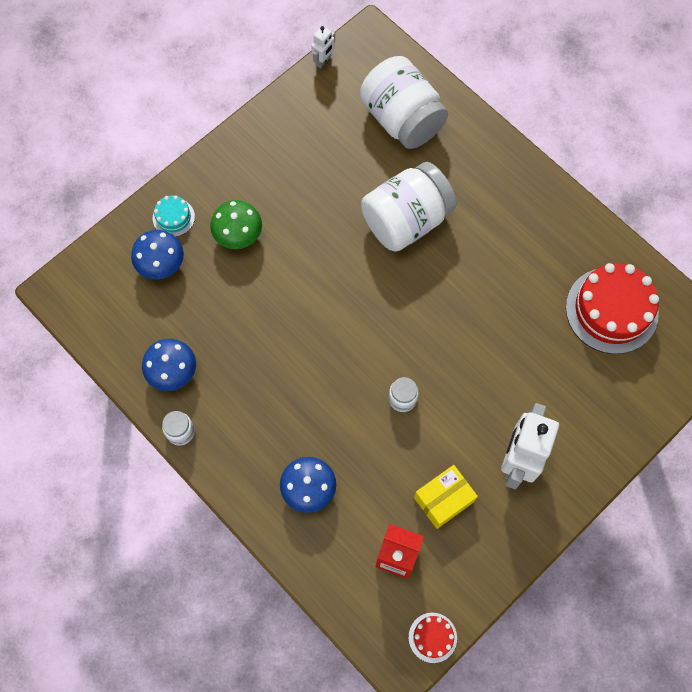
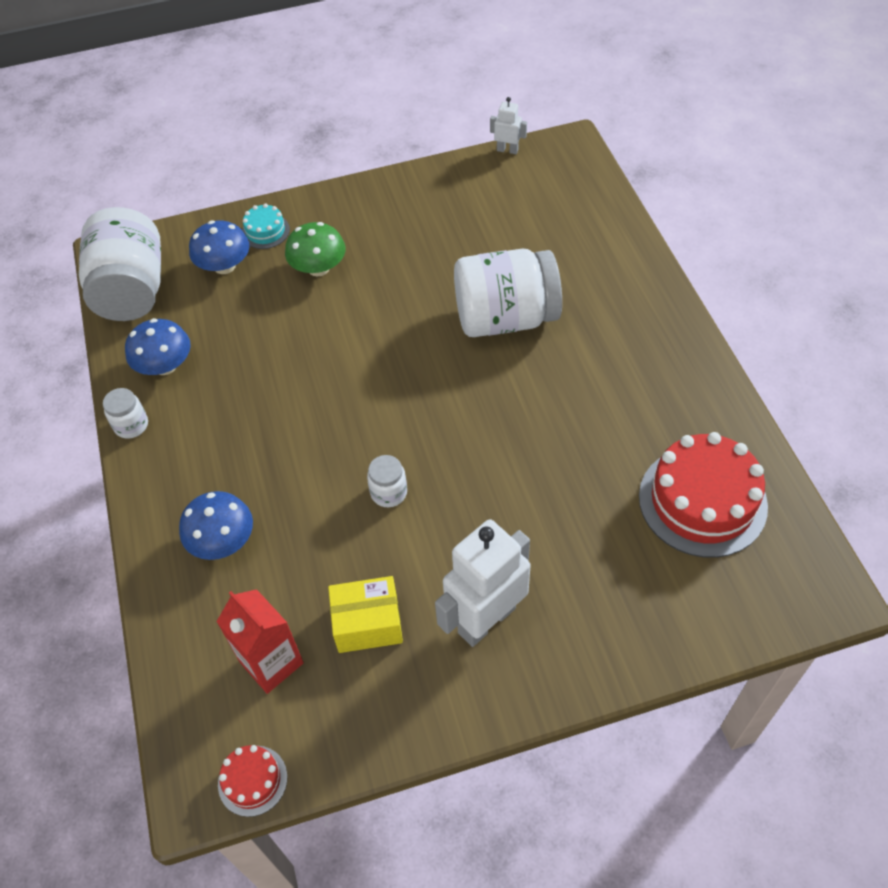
camera: 30 degrees right, 15 degrees down
(323, 61) = (507, 150): white robot -> white robot turned 135 degrees counterclockwise
(402, 119) = (559, 225): white jar -> white jar (132, 290)

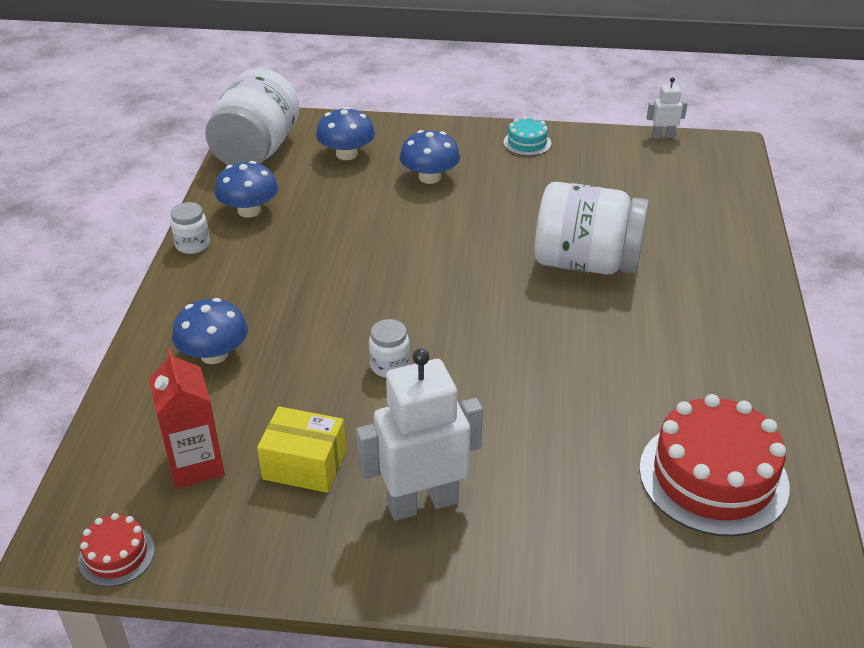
camera: 20 degrees right, 15 degrees down
(265, 231) = (398, 139): turquoise cake -> turquoise cake (527, 143)
(318, 268) = (429, 177): green mushroom -> blue mushroom
(507, 150) = (663, 136): white robot -> white robot turned 45 degrees counterclockwise

